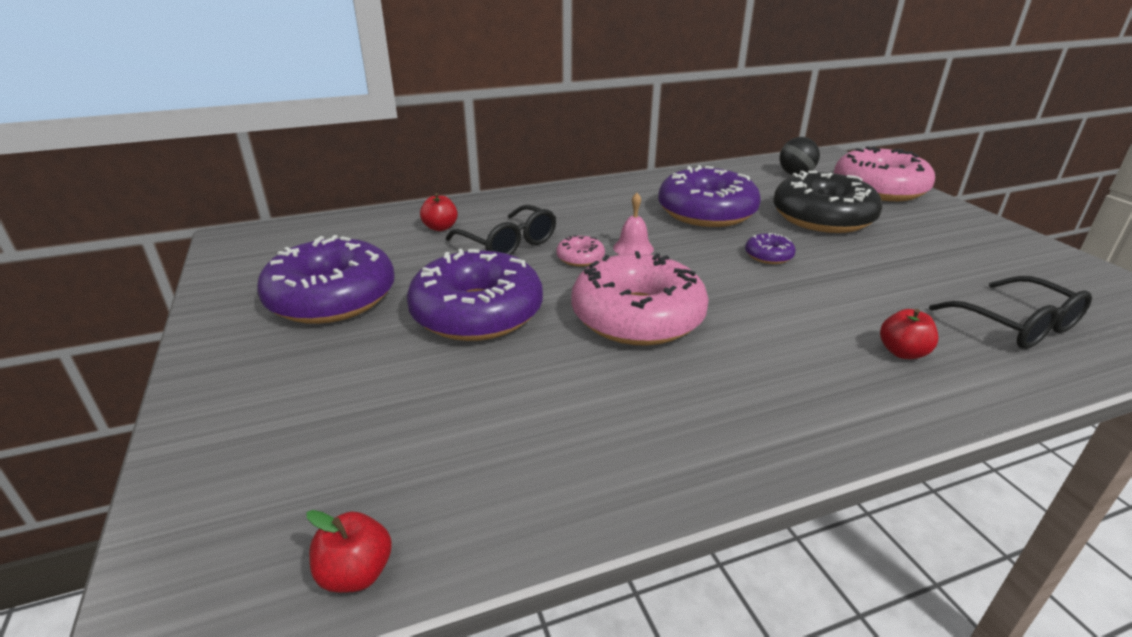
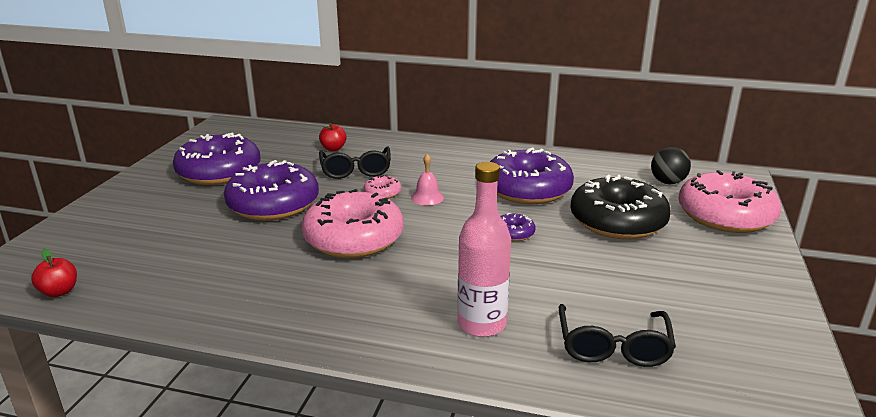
camera: 35 degrees right, 5 degrees down
(902, 352) = (481, 324): red apple -> pink bottle

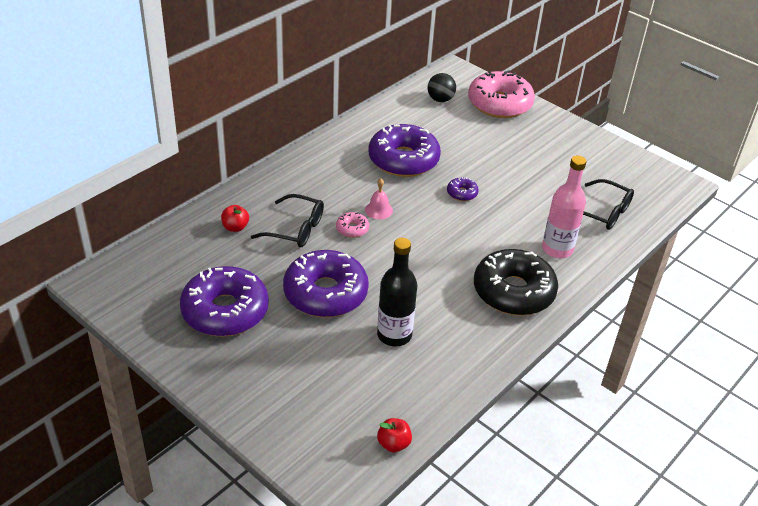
camera: 65 degrees left, 15 degrees up
(232, 252) = (394, 335): none -> black bottle
(354, 238) = (417, 267): pink donut -> none
(617, 221) = (477, 146): black donut -> black donut (513, 292)

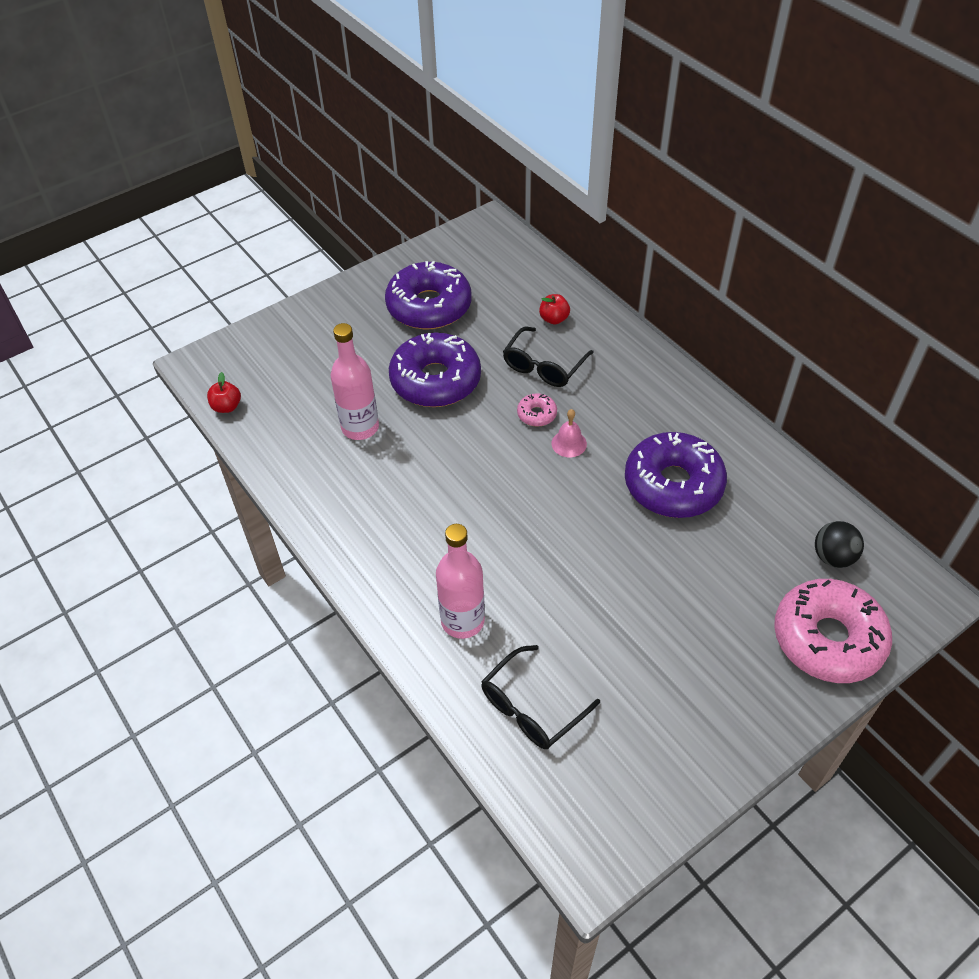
camera: 105 degrees right, 10 degrees up
(394, 335) = (360, 427): black bottle -> pink bottle
(462, 193) = (594, 537): purple donut -> none
(513, 292) = (396, 550): black donut -> none

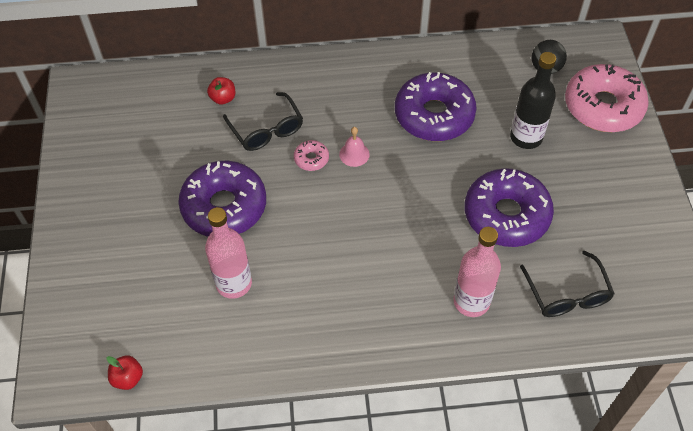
camera: 60 degrees left, 5 degrees up
(429, 306) = (137, 171): purple donut -> purple donut (506, 215)
(714, 580) = (526, 137): none -> black bottle

